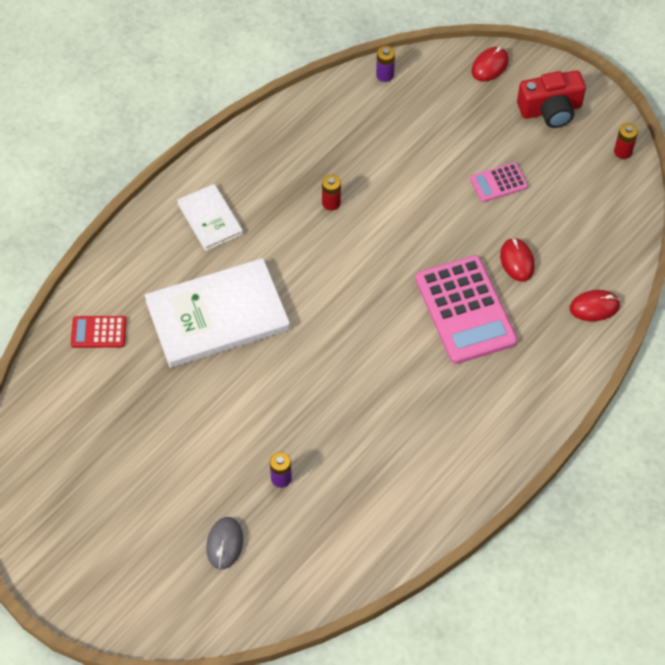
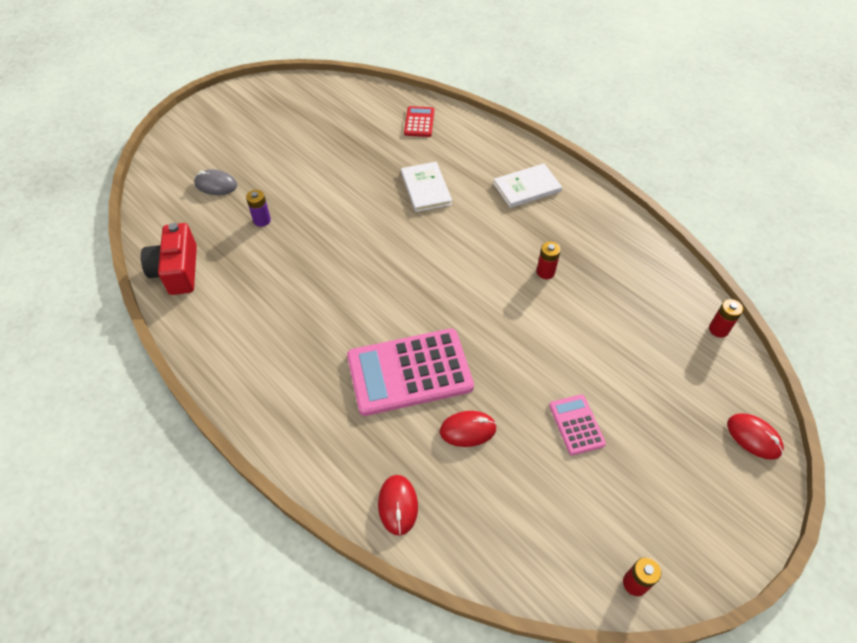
camera: 95 degrees right, 5 degrees down
(217, 316) = (426, 188): white book -> white book, size x0.53
(385, 75) = (718, 329): purple battery -> red battery
(550, 110) = (694, 499): red camera -> red camera (177, 271)

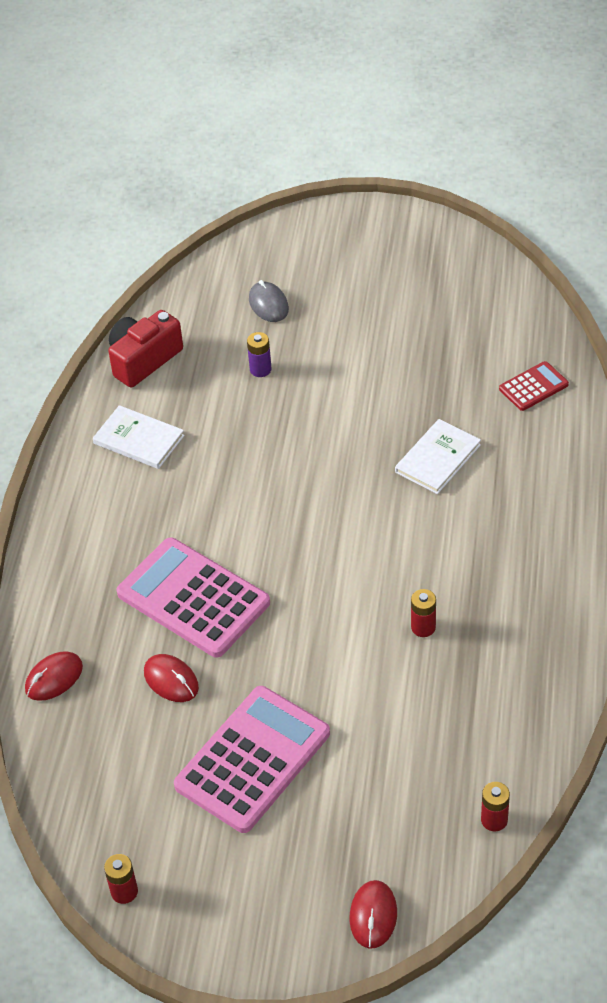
camera: 55 degrees right, 5 degrees down
(527, 187) = (533, 539): white book -> white book (138, 439)
(576, 424) = (252, 759): pink calculator -> pink calculator, size x2.05

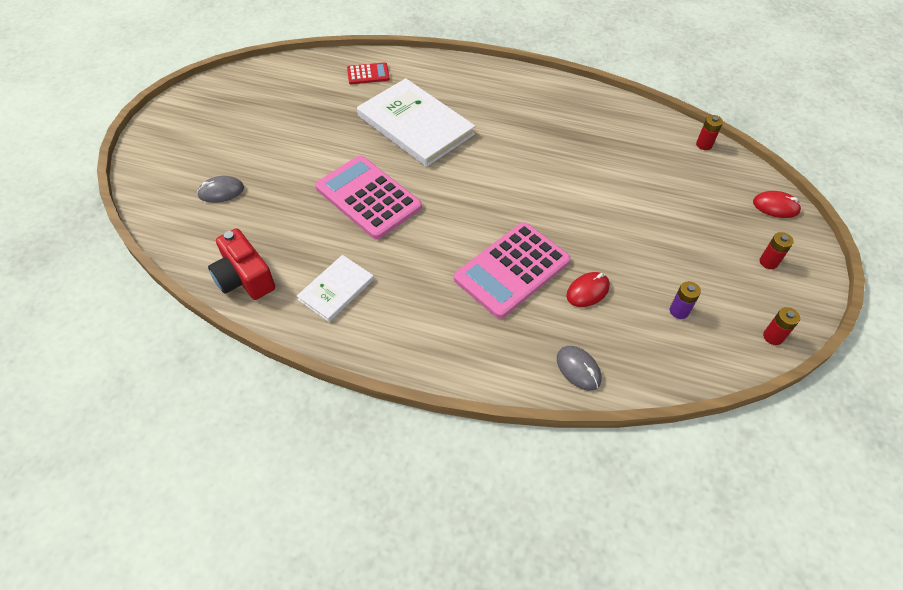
camera: 85 degrees left, 5 degrees up
(54, 678) = (578, 369): red mouse -> grey mouse
(252, 759) = (659, 251): pink calculator -> pink calculator (368, 197)
(260, 369) = (291, 204): purple battery -> purple battery (679, 311)
(423, 627) = (557, 153): red battery -> red battery (768, 262)
(437, 458) = (415, 125): white book -> white book, size x1.88
(533, 387) = (368, 74): red calculator -> red calculator turned 105 degrees clockwise

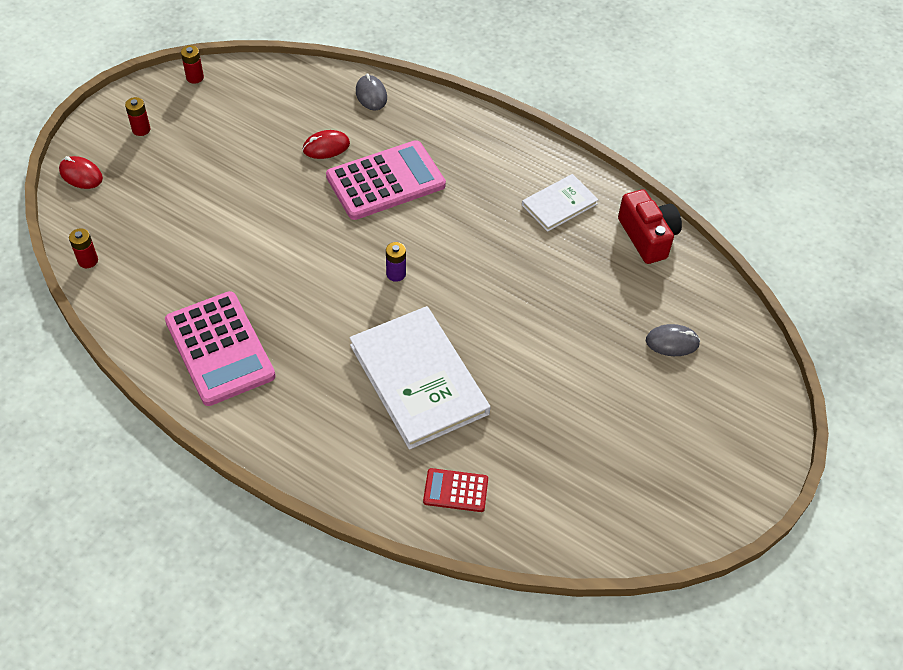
camera: 165 degrees left, 0 degrees up
(368, 197) = (505, 292): pink calculator -> pink calculator (220, 348)
(679, 311) = (257, 113): purple battery -> purple battery (396, 274)

